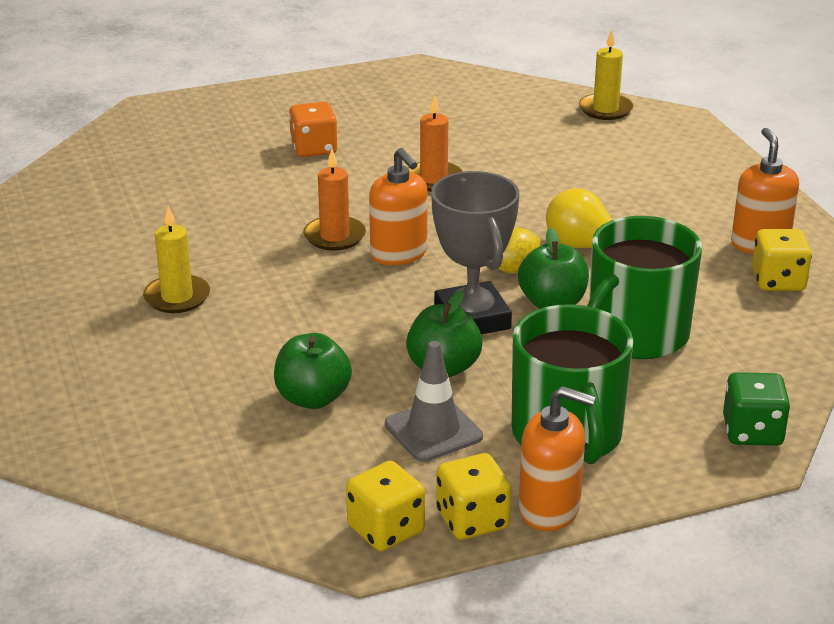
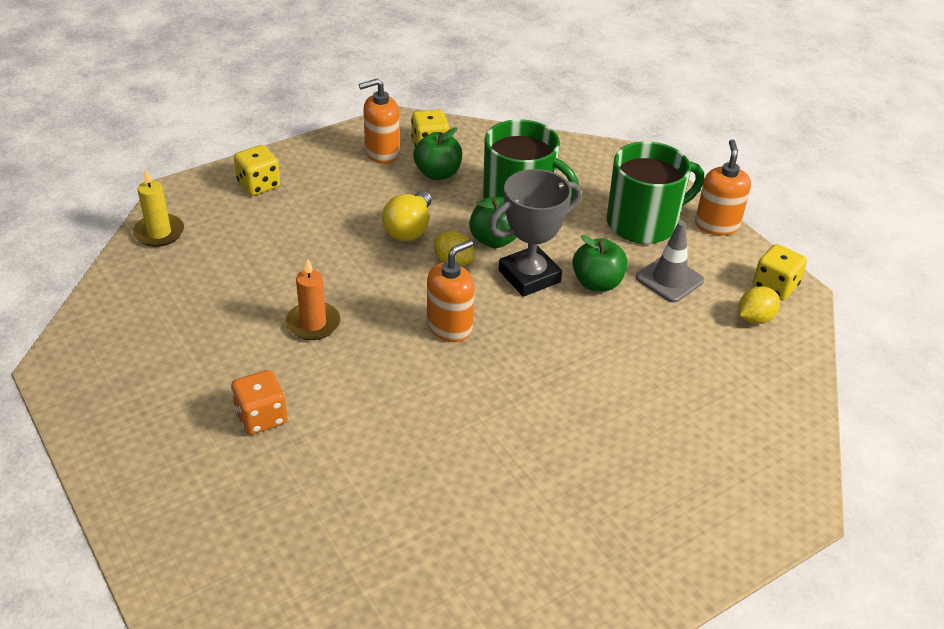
camera: 105 degrees left, 10 degrees up
(177, 297) = (566, 454): yellow candle -> none
(313, 398) = (664, 342): green apple -> green apple (438, 173)
(326, 489) = (755, 318): none -> yellow lemon
(334, 236) = (432, 371): orange candle -> none
(472, 520) = (744, 253): yellow dice -> yellow dice (259, 185)
(752, 432) = (603, 156): green dice -> none

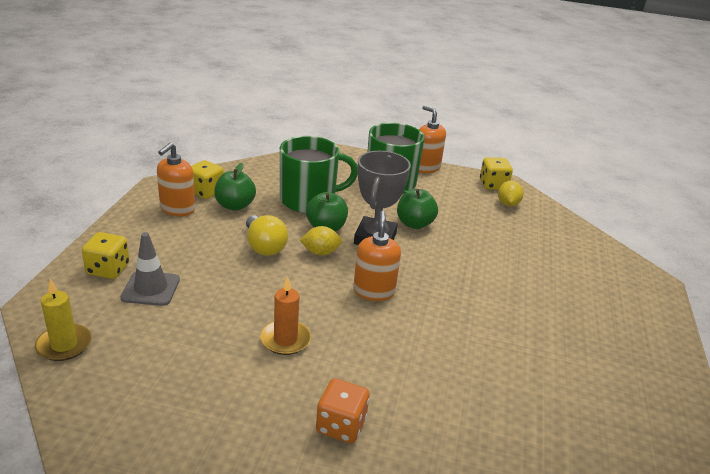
camera: 45 degrees left, 10 degrees down
(669, 279) = (445, 204): grey traffic cone -> grey traffic cone (151, 288)

